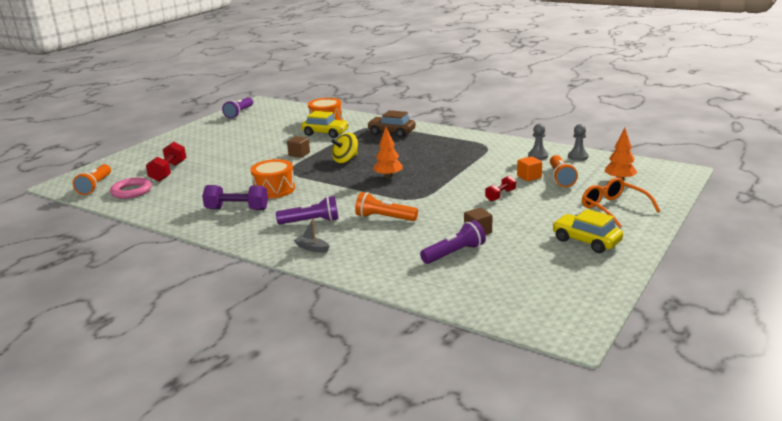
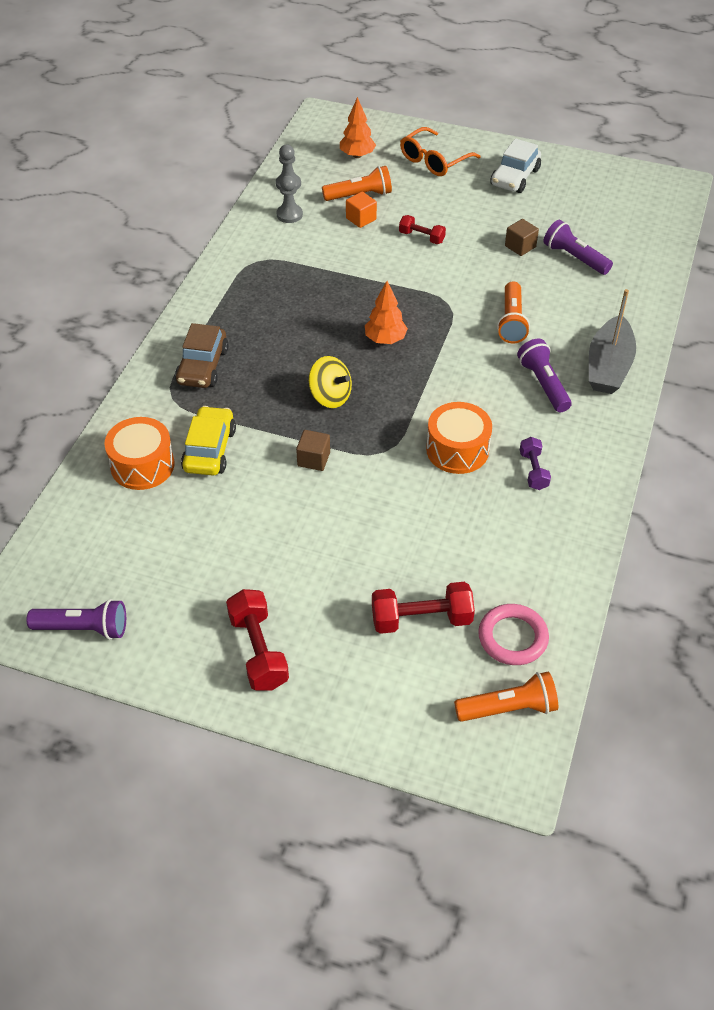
camera: 105 degrees left, 25 degrees up
(192, 140) = (258, 651): none -> red dumbbell
(237, 209) = (533, 471): purple dumbbell -> purple dumbbell, size x0.61
(312, 248) = (608, 366): grey boat -> grey boat, size x2.19
(586, 241) = (515, 177): yellow car -> white car

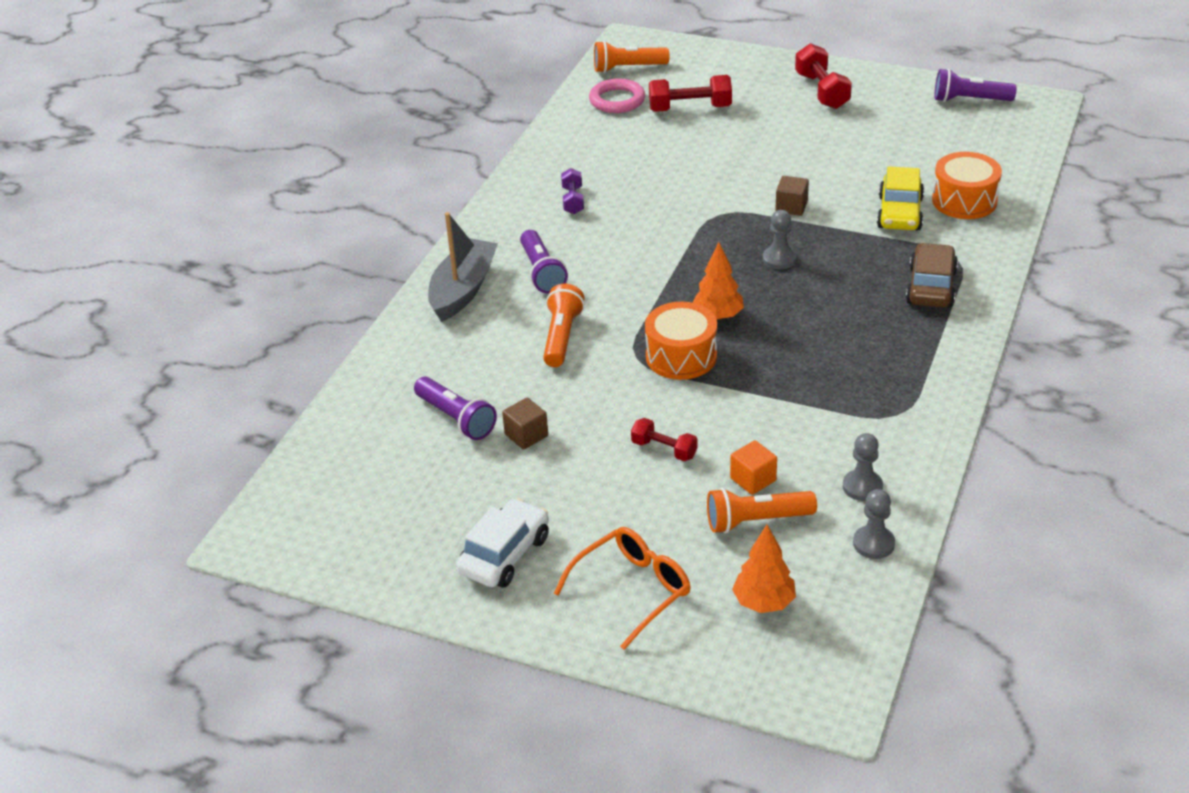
camera: 175 degrees left, 10 degrees down
(330, 396) = (779, 259): yellow spinning top -> grey pawn
(457, 450) = (645, 215): orange drum -> orange drum (681, 356)

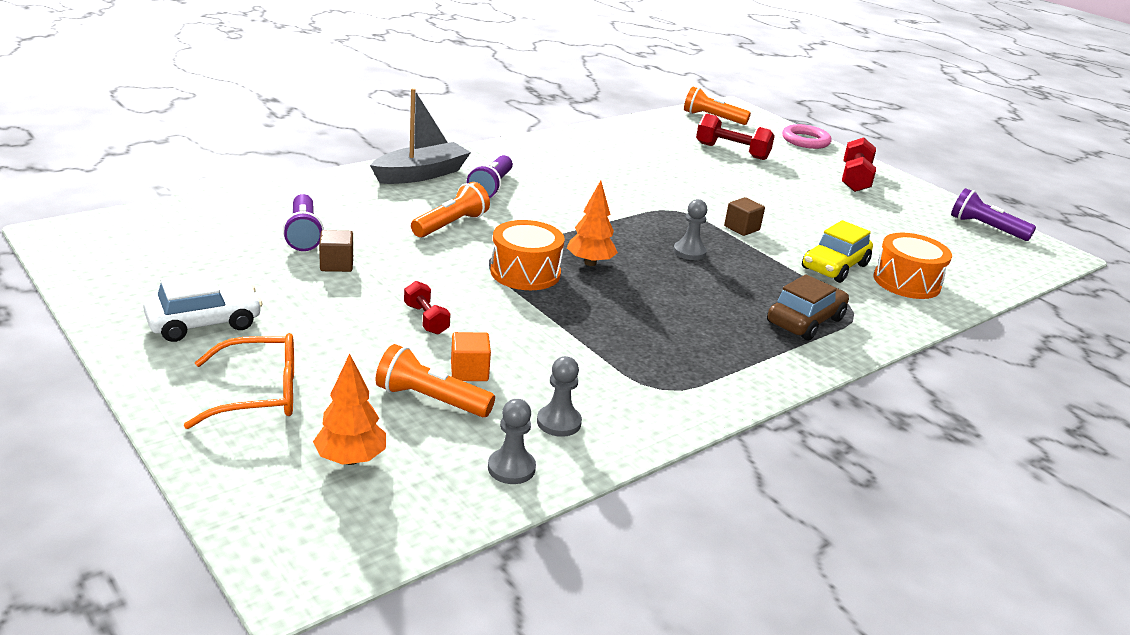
camera: 25 degrees right, 10 degrees down
(573, 200) = (572, 162): purple dumbbell -> none
(617, 100) = (681, 129): pink ring -> pink ring (805, 140)

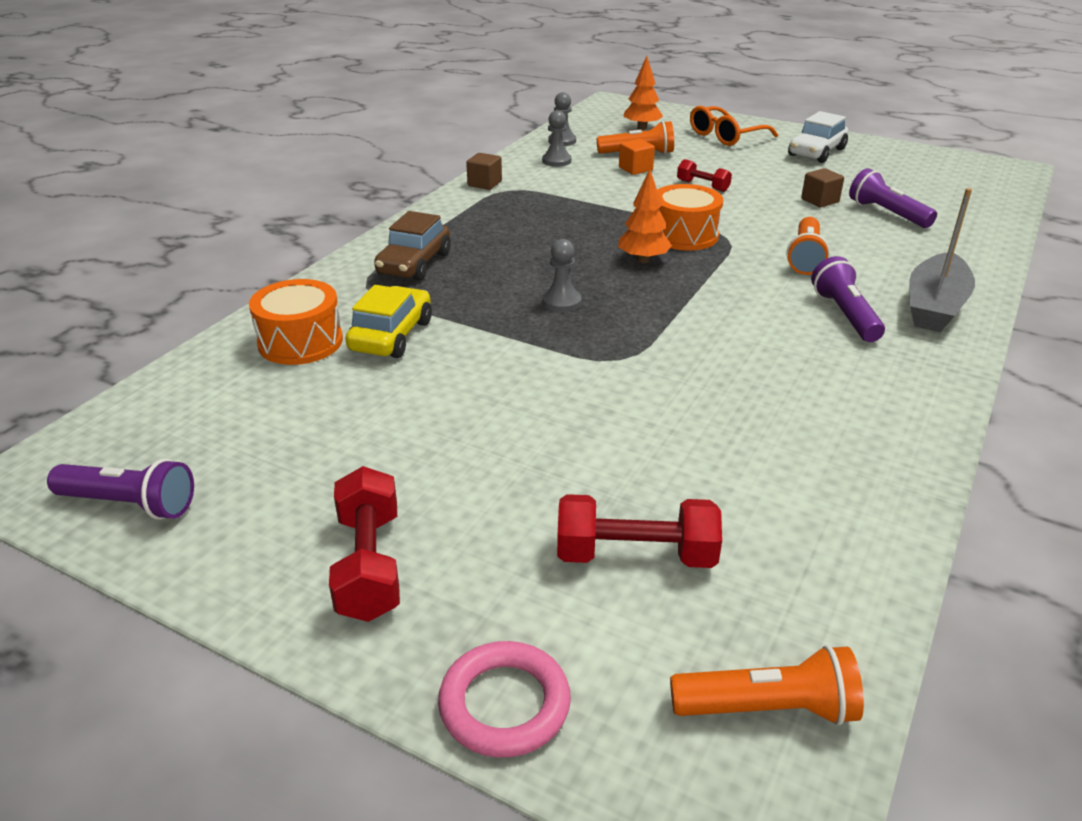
camera: 160 degrees right, 5 degrees up
(741, 228) = (522, 357): brown cube -> brown cube (484, 183)

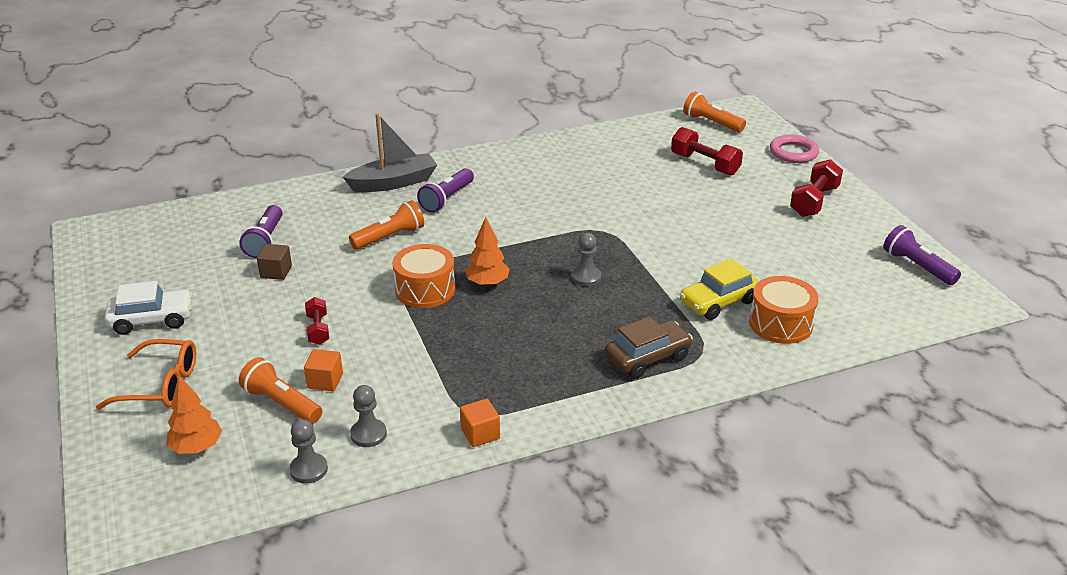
camera: 140 degrees left, 0 degrees up
(484, 183) = (480, 434): brown cube -> orange cube

